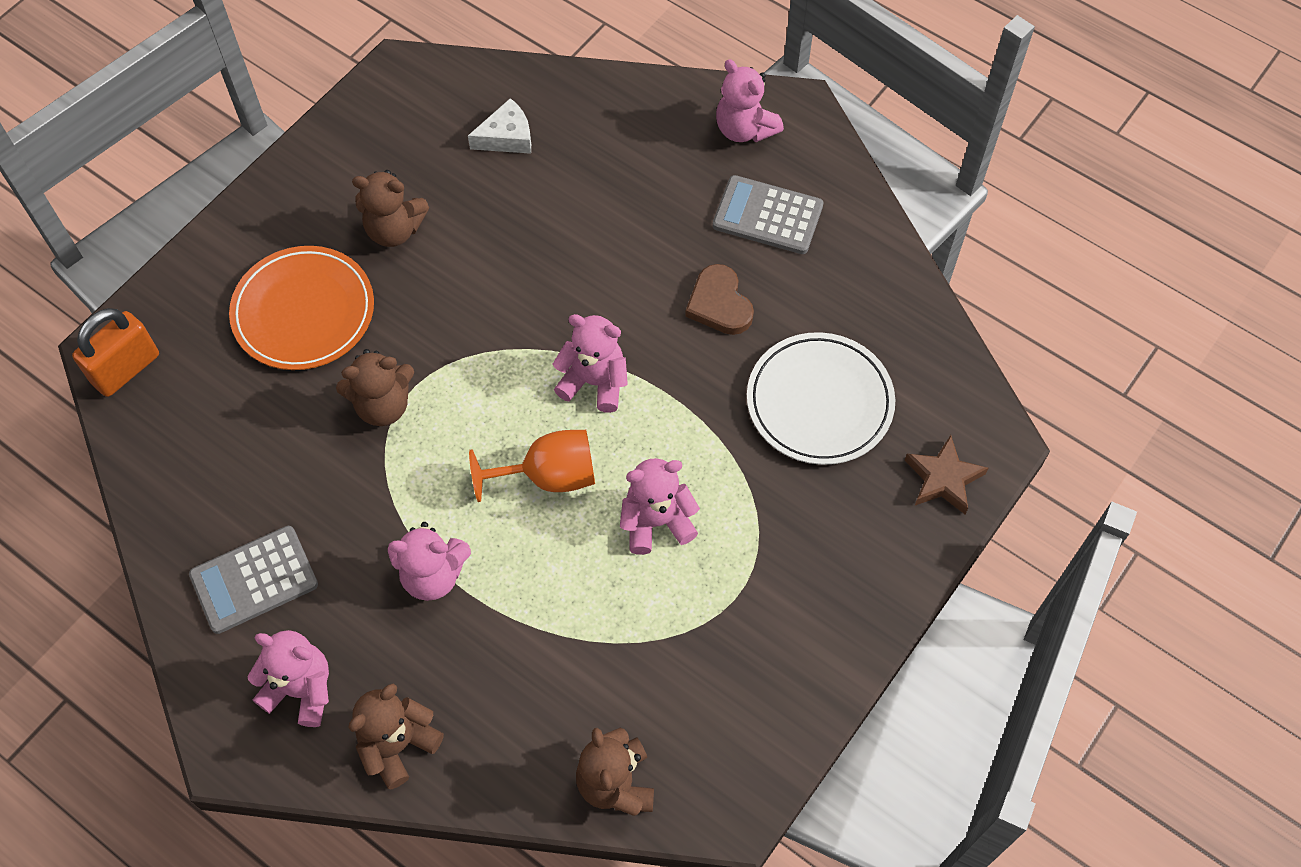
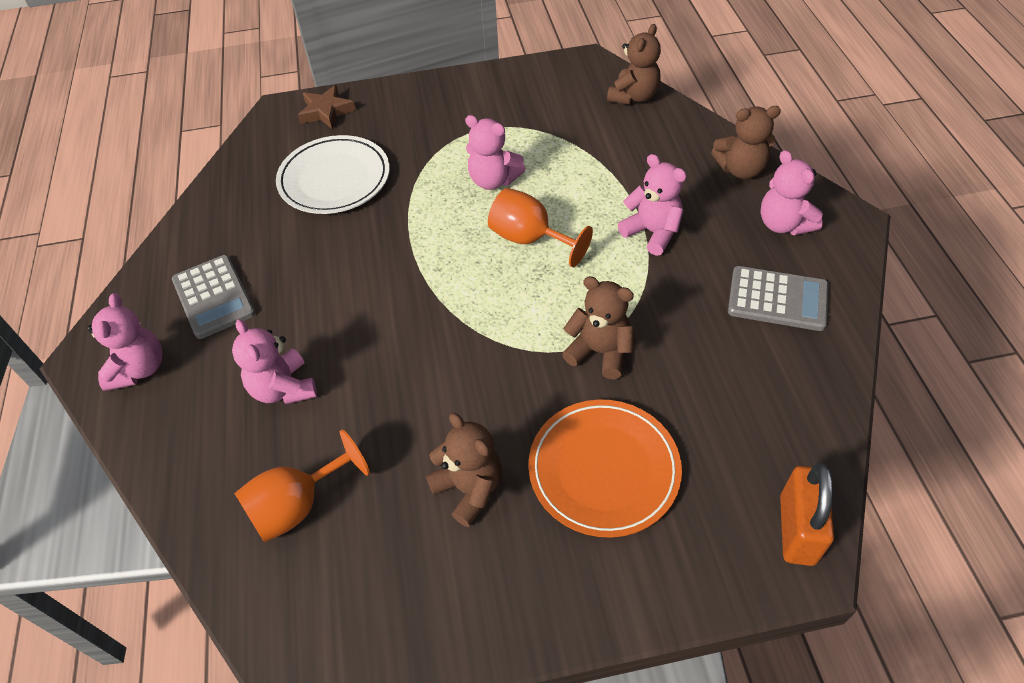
camera: 135 degrees left, 10 degrees down
(126, 369) = (797, 529): orange padlock -> orange padlock turned 75 degrees counterclockwise
(507, 137) = (297, 506): white cheese -> orange goblet
(594, 382) = (444, 272): pink teddy bear -> pink teddy bear (283, 388)
(719, 304) = (315, 265): brown heart -> none

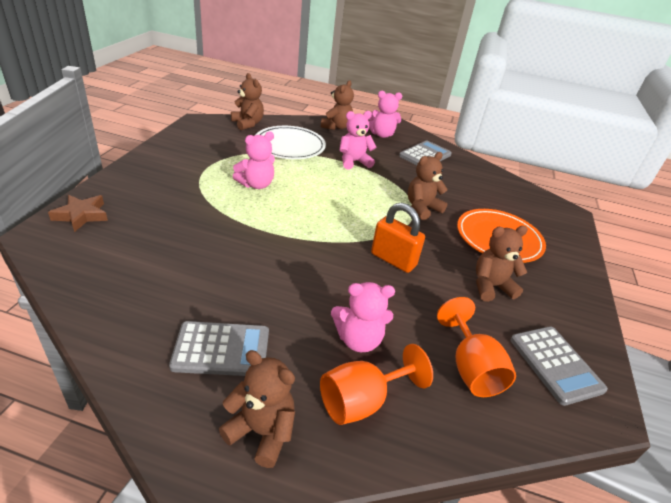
camera: 70 degrees left, 15 degrees down
(139, 369) = (261, 431): pink teddy bear -> brown teddy bear
(334, 179) = (166, 239): white plate -> white plate (289, 146)
(356, 600) = (555, 364): none -> grey calculator
(529, 239) = (319, 194): orange goblet -> orange goblet (361, 401)
(797, 529) = (552, 206): orange padlock -> orange padlock (393, 260)

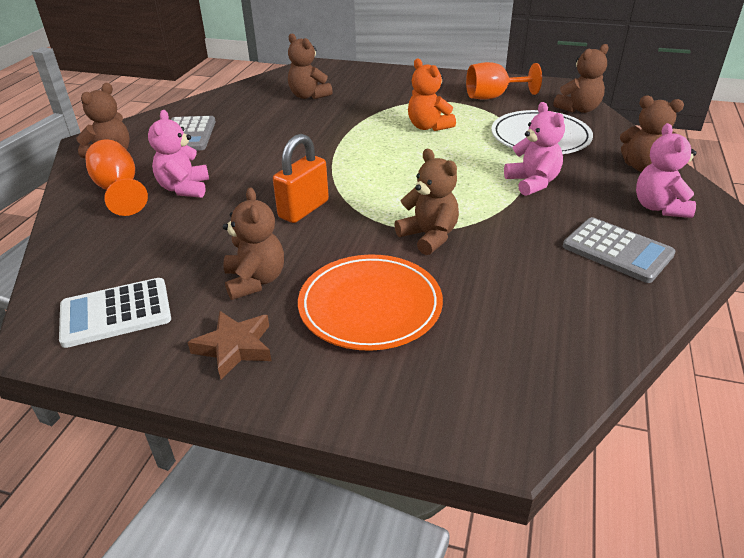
camera: 95 degrees right, 0 degrees up
(81, 215) = (343, 71): brown star -> brown star (235, 347)
(145, 245) = (308, 96): none -> brown teddy bear
(256, 184) = (428, 126): pink teddy bear -> orange teddy bear
(471, 368) = (131, 249): orange goblet -> orange goblet (493, 97)
(555, 364) = (116, 313): grey calculator -> white calculator

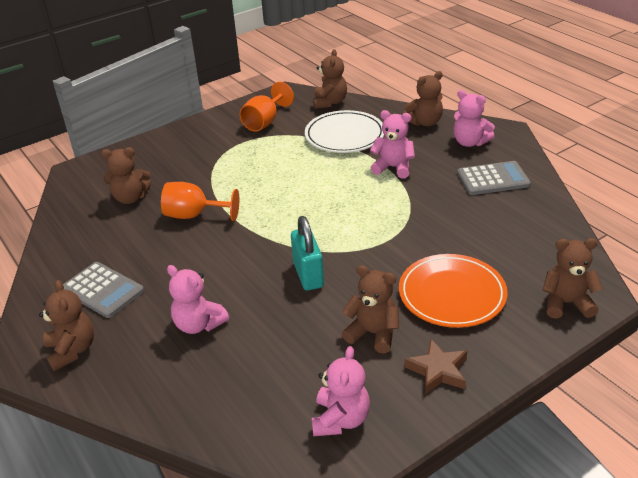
camera: 50 degrees left, 0 degrees up
(116, 313) = (340, 419): white calculator -> pink teddy bear
(119, 190) = (150, 364): orange goblet -> orange goblet (194, 215)
(304, 209) = (308, 275): orange padlock -> turquoise padlock
(428, 126) = (267, 169): orange teddy bear -> none
(429, 236) = (405, 237): brown teddy bear -> brown teddy bear (566, 303)

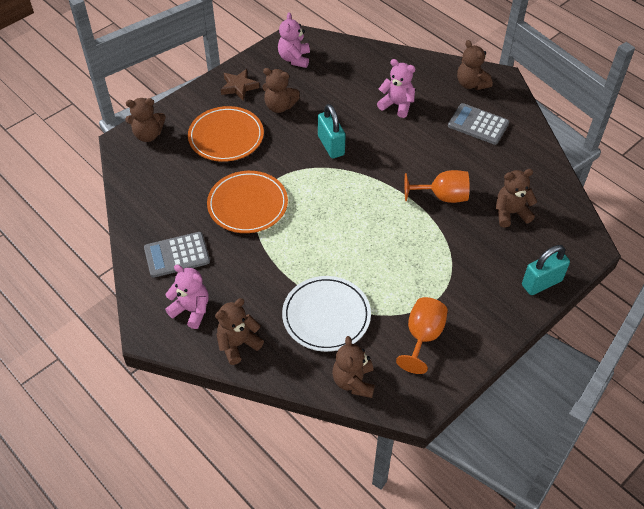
camera: 170 degrees right, 15 degrees up
(141, 148) = (541, 283): none -> turquoise padlock
(393, 167) = (271, 266): pink teddy bear -> none
(419, 218) = (247, 204): none -> orange plate

